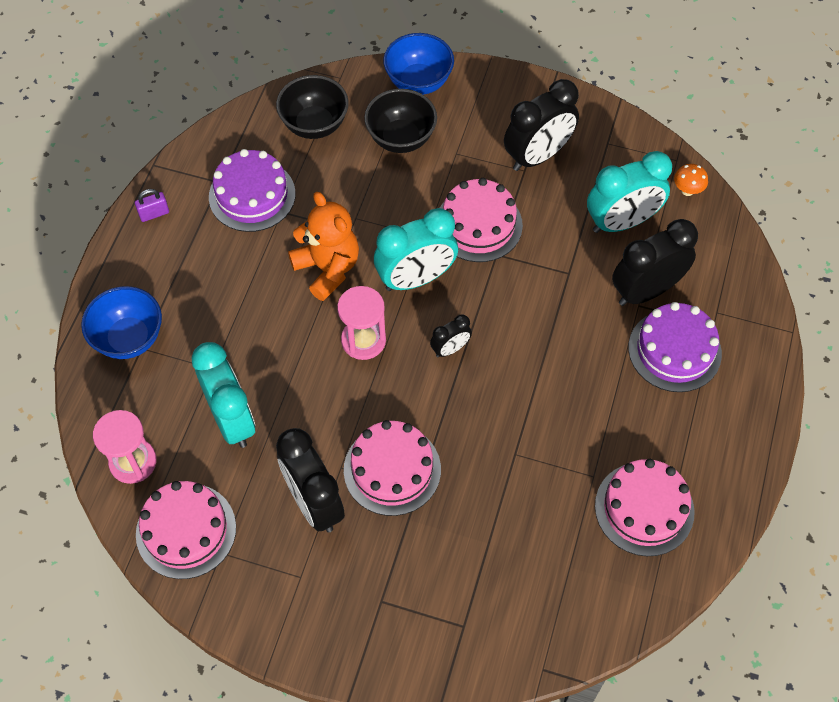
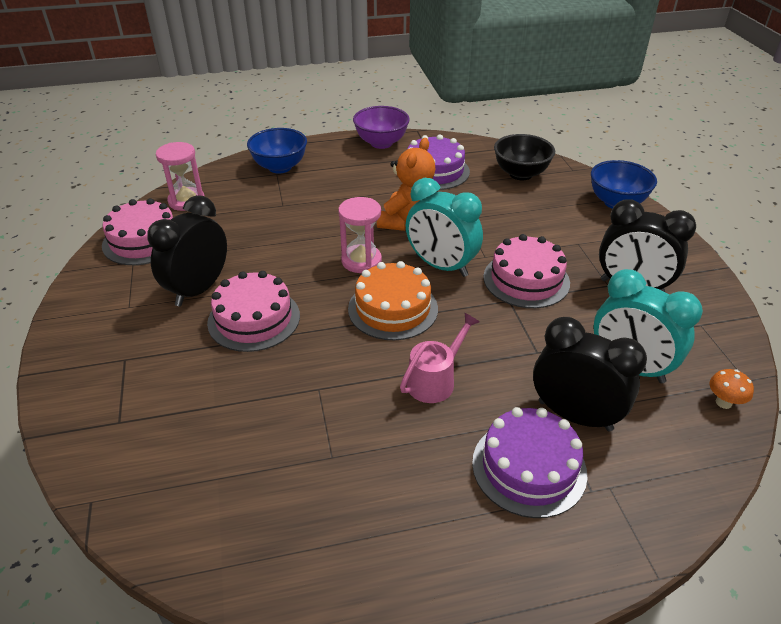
camera: 60 degrees right, 20 degrees down
(154, 214) = (381, 143): purple padlock -> purple bowl
(231, 419) = (246, 227): turquoise clock -> none
(401, 138) = (557, 213): black bowl -> none
(450, 349) = (393, 308): black clock -> orange cake
(556, 363) = (435, 380): none -> pink watering can
(644, 508) = (320, 517): pink cake -> none

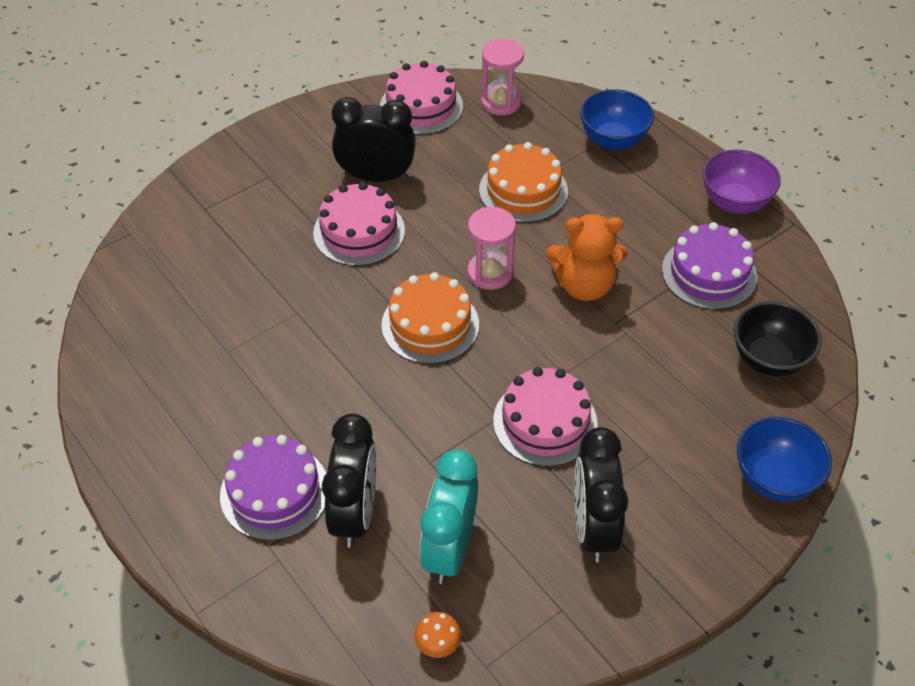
camera: 65 degrees right, 10 degrees up
(290, 219) = (523, 190): none -> orange cake
(435, 380) = (348, 391): pink watering can -> none
(441, 266) = (522, 340): turquoise clock -> none

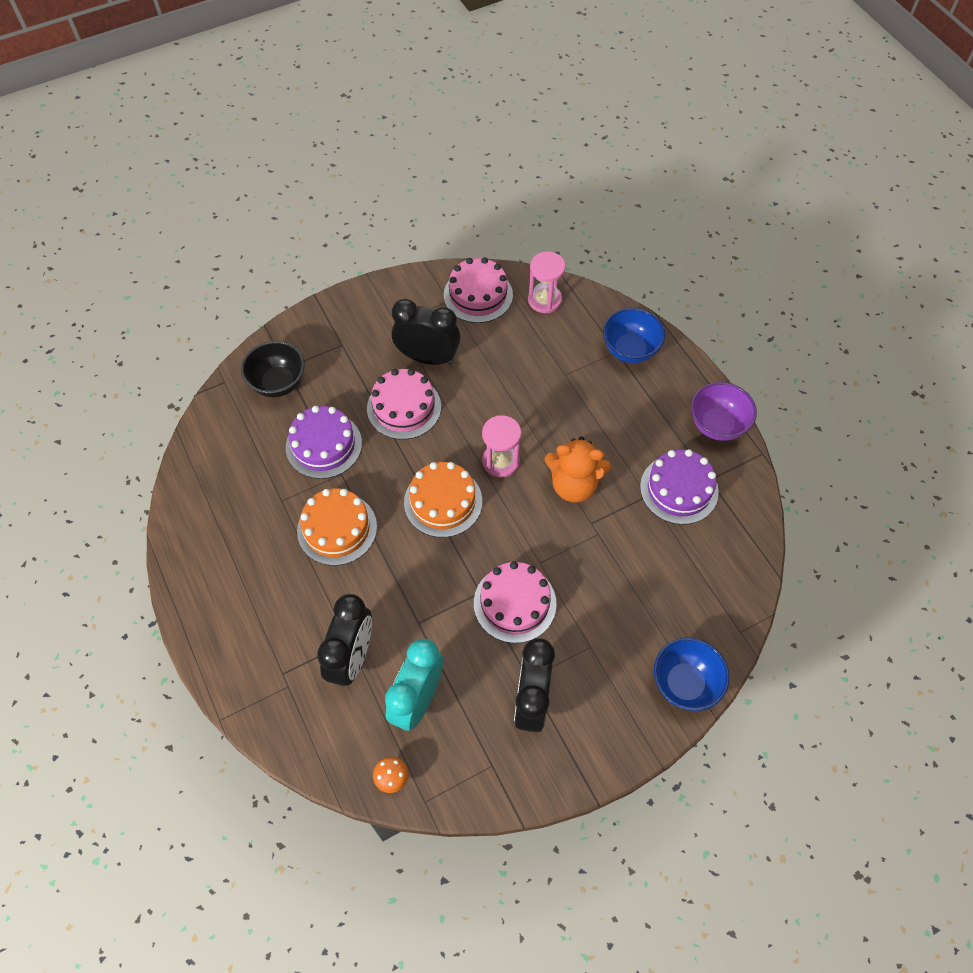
camera: 10 degrees right, 10 degrees up
(275, 492) = (295, 629): purple cake -> purple cake (324, 445)
(523, 190) = (544, 388): orange cake -> orange cake (337, 528)
(768, 359) = (708, 576): black bowl -> black bowl (278, 383)

